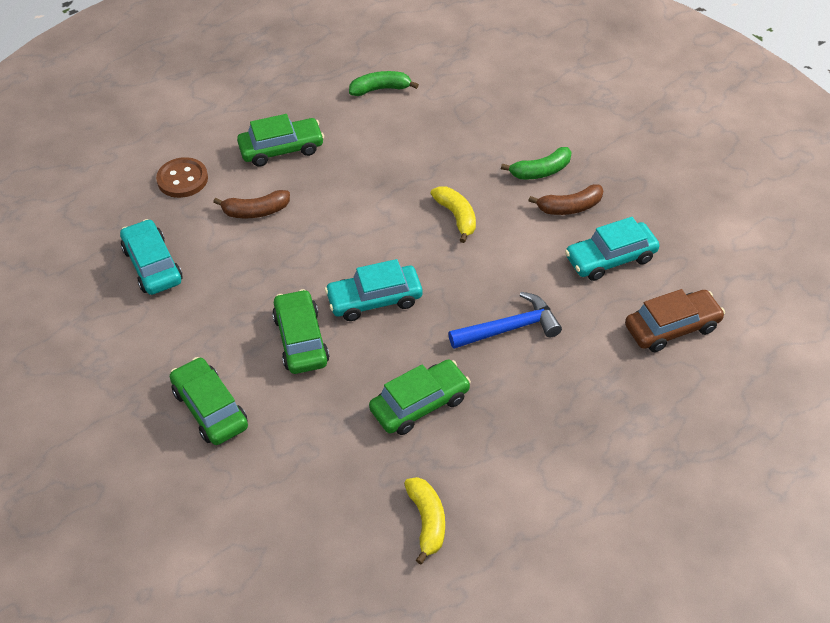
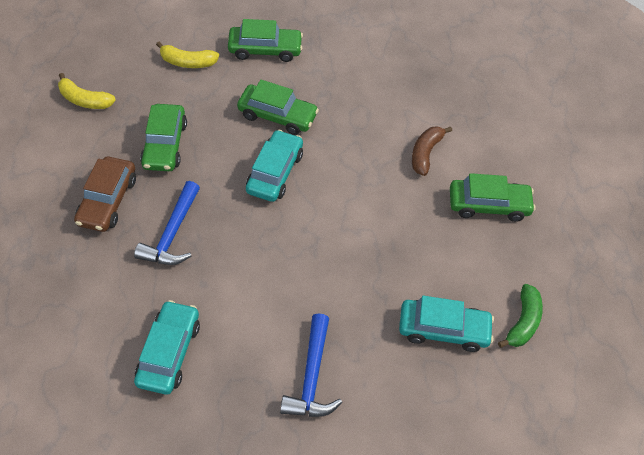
camera: 120 degrees right, 5 degrees up
(153, 265) = (415, 76): turquoise car -> turquoise car (443, 330)
(182, 179) = (496, 129): brown button -> none
(281, 149) = (488, 205): green car -> green car turned 105 degrees counterclockwise
(456, 217) = (311, 275): yellow banana -> yellow banana (187, 62)
(540, 171) = (311, 377): green banana -> blue hammer
(569, 207) = (250, 367): brown banana -> none
(672, 327) = (65, 340): brown car -> brown car (107, 201)

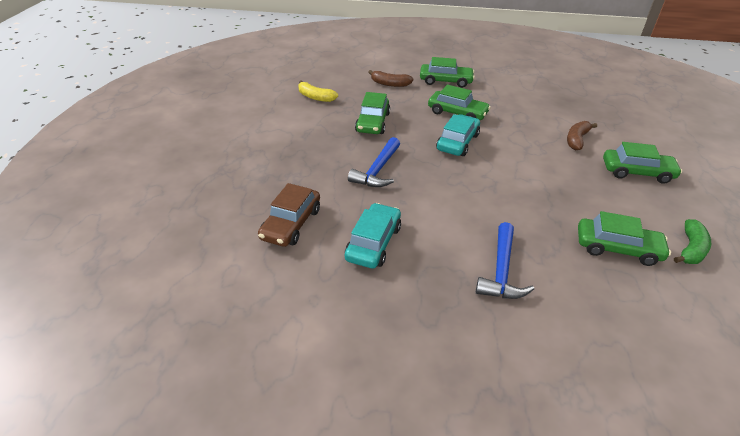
camera: 10 degrees right, 15 degrees down
(107, 201) = (328, 149): brown car -> brown car (291, 224)
(187, 62) = (390, 84): yellow banana -> brown banana
(443, 330) = (617, 248): turquoise car -> green car

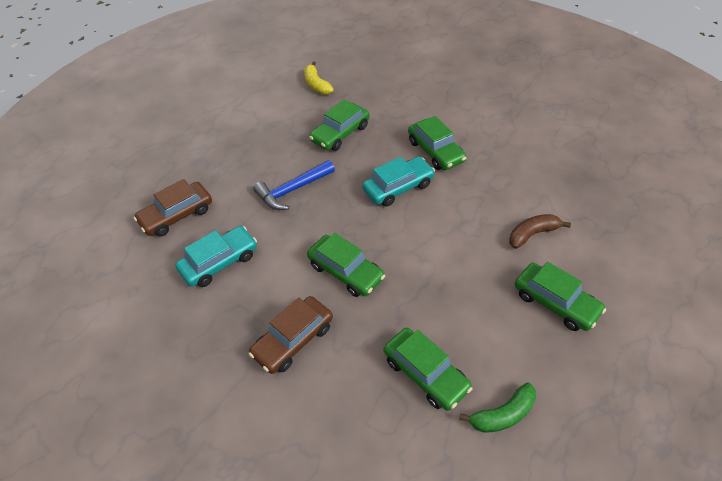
camera: 35 degrees right, 10 degrees up
(390, 84) = (403, 90): brown banana -> none
(445, 81) = (467, 105): green car -> green car (346, 272)
(501, 271) = (293, 340): blue hammer -> brown car

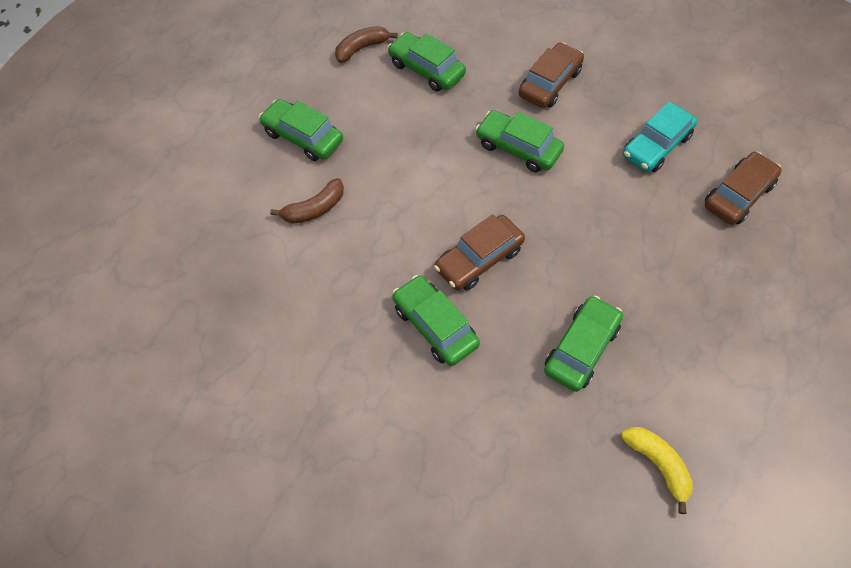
camera: 170 degrees right, 10 degrees up
(292, 190) = (613, 242): blue hammer -> none
(398, 187) = (479, 259): turquoise car -> brown car
(503, 414) = (362, 48): green banana -> brown banana

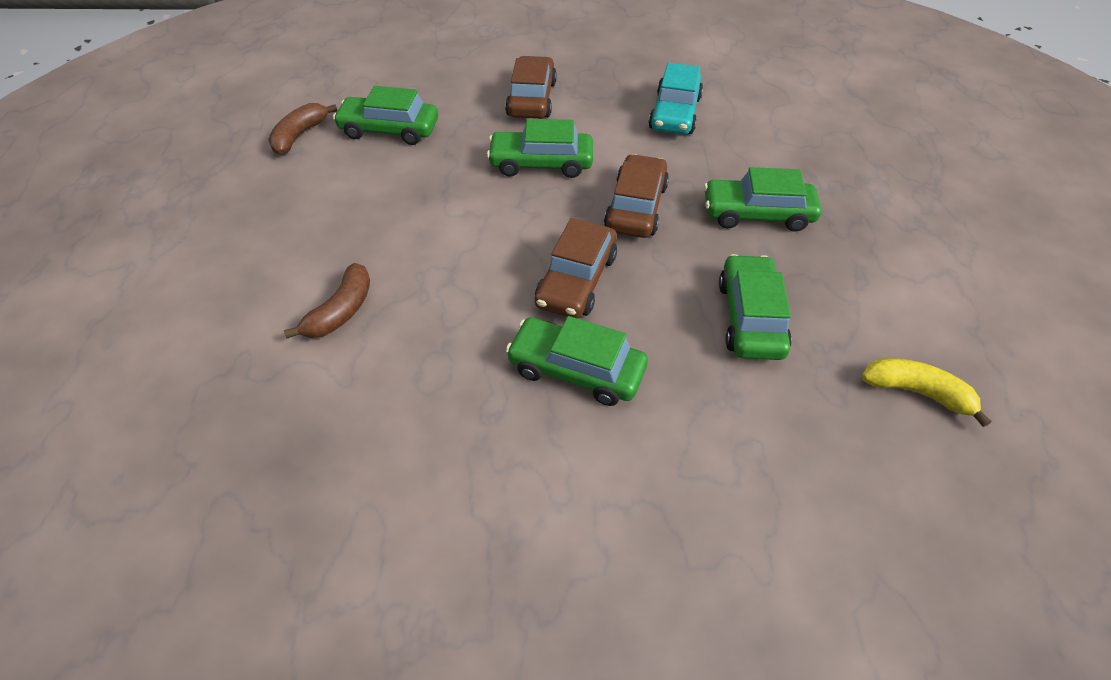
camera: 30 degrees left, 10 degrees down
(303, 137) = (278, 243): green car -> green car (757, 214)
(738, 195) = (780, 125): brown car -> brown car (636, 207)

